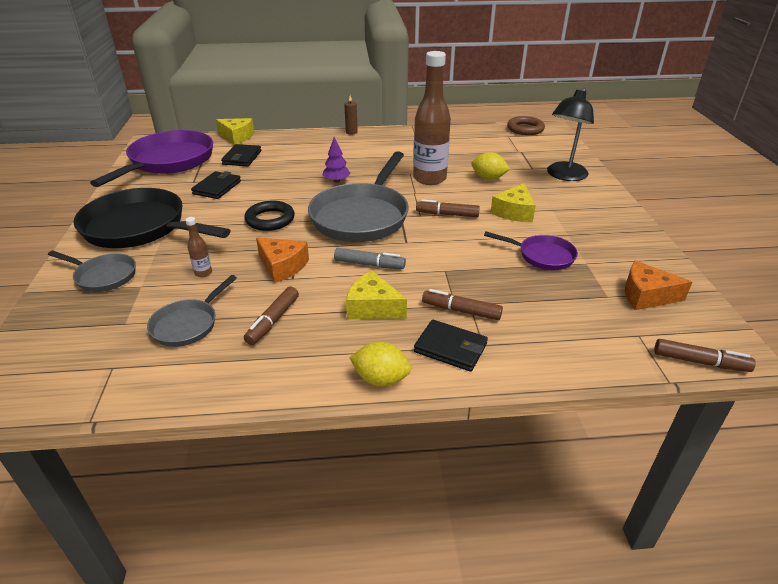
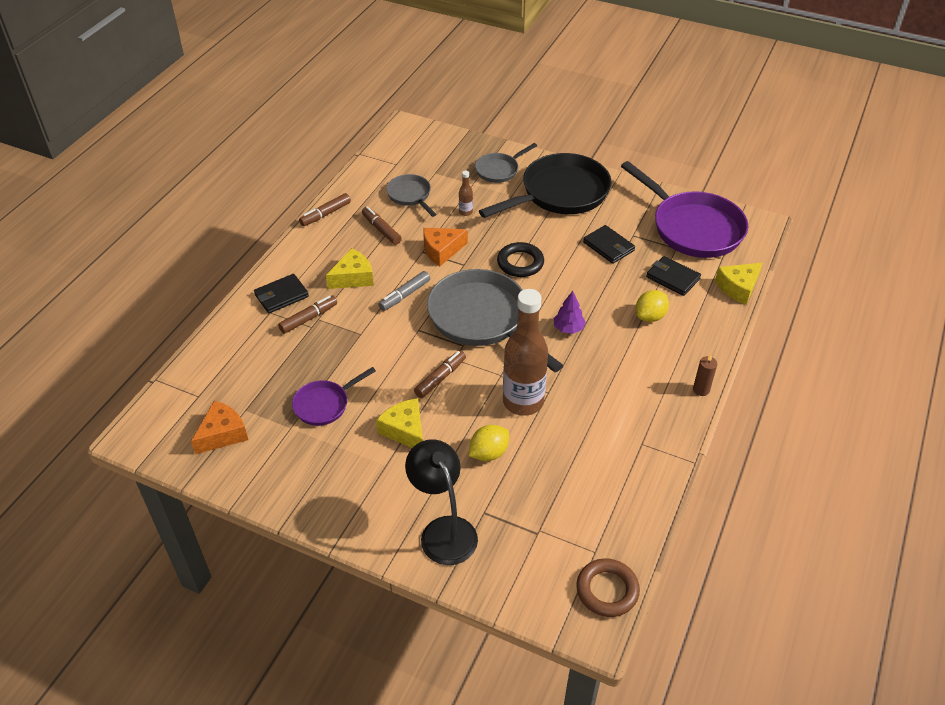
camera: 120 degrees right, 10 degrees up
(381, 379) = (287, 256): yellow lemon -> yellow lemon (650, 316)
(700, 362) = (149, 408): brown marker -> brown marker (325, 214)

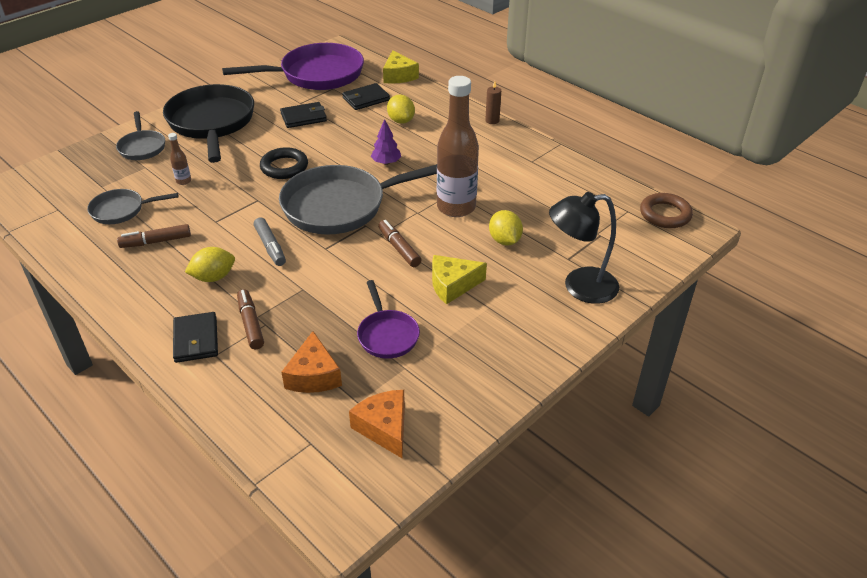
camera: 70 degrees left, 5 degrees down
(325, 214) = (88, 278): brown marker -> none
(353, 277) = (213, 277): yellow cheese -> yellow lemon
(442, 250) = (226, 208): orange cheese -> orange cheese (313, 375)

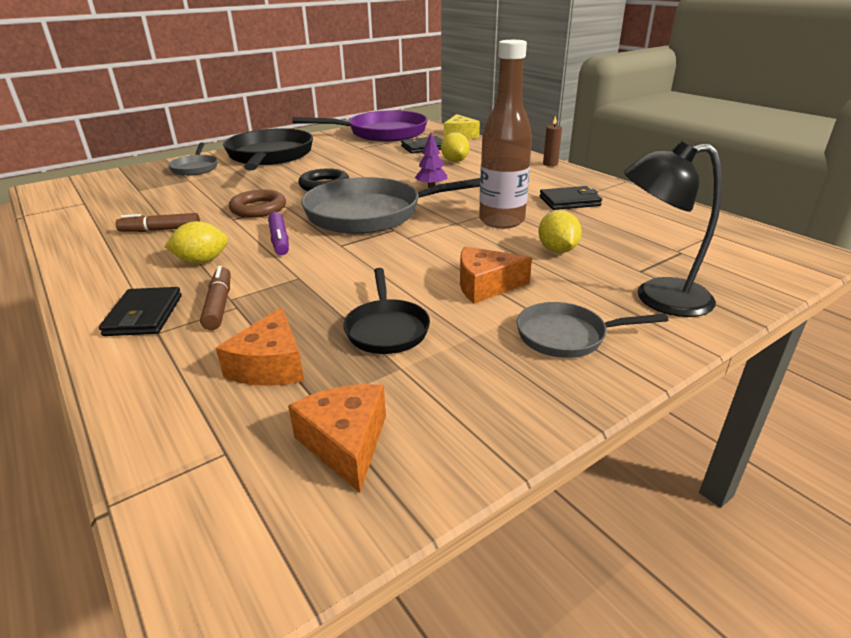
camera: 10 degrees right, 10 degrees down
(121, 210) = (143, 206): grey pan -> grey pan (566, 336)
(183, 181) = (219, 190): brown bottle -> none
(270, 247) = (279, 240): grey marker -> purple marker
(304, 117) = (359, 156): black wallet -> black wallet (569, 201)
(387, 335) = (386, 329): purple pan -> black pan
(399, 248) = (426, 249): brown marker -> none
(452, 285) = (485, 286): yellow cheese -> orange cheese
(665, 214) = (764, 239): brown ring -> brown ring (258, 208)

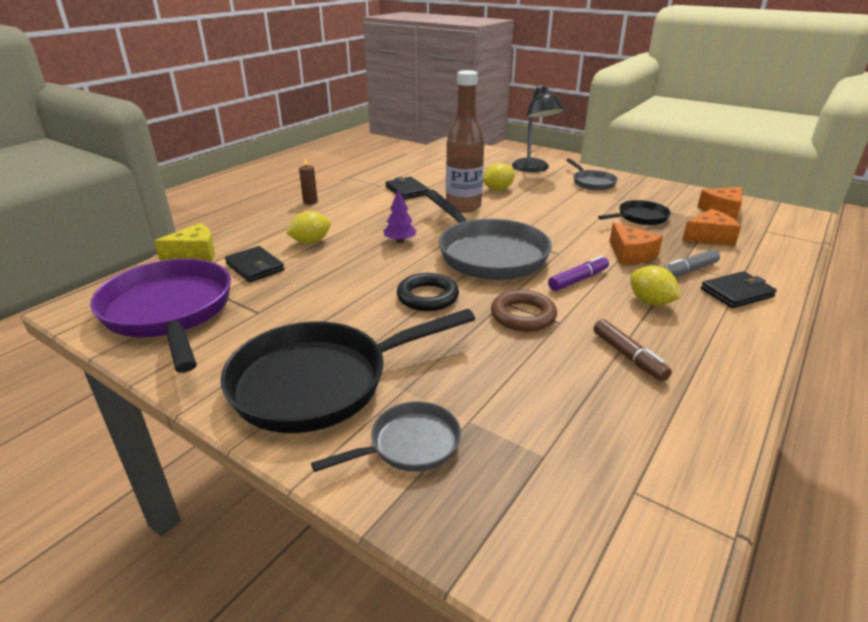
camera: 110 degrees left, 0 degrees up
(219, 305) = (688, 271): brown marker -> grey marker
(485, 286) = (564, 202): orange cheese -> orange cheese (630, 254)

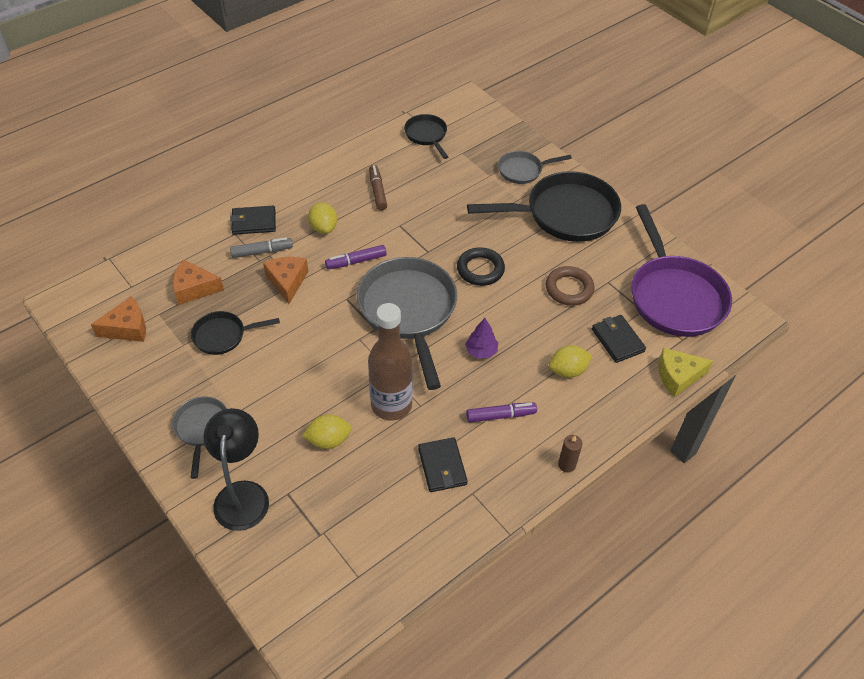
camera: 165 degrees left, 20 degrees up
(369, 213) = (501, 415): none -> purple marker
(523, 315) = (421, 236): brown ring -> brown ring (569, 289)
(639, 480) = (427, 135): none -> black pan

